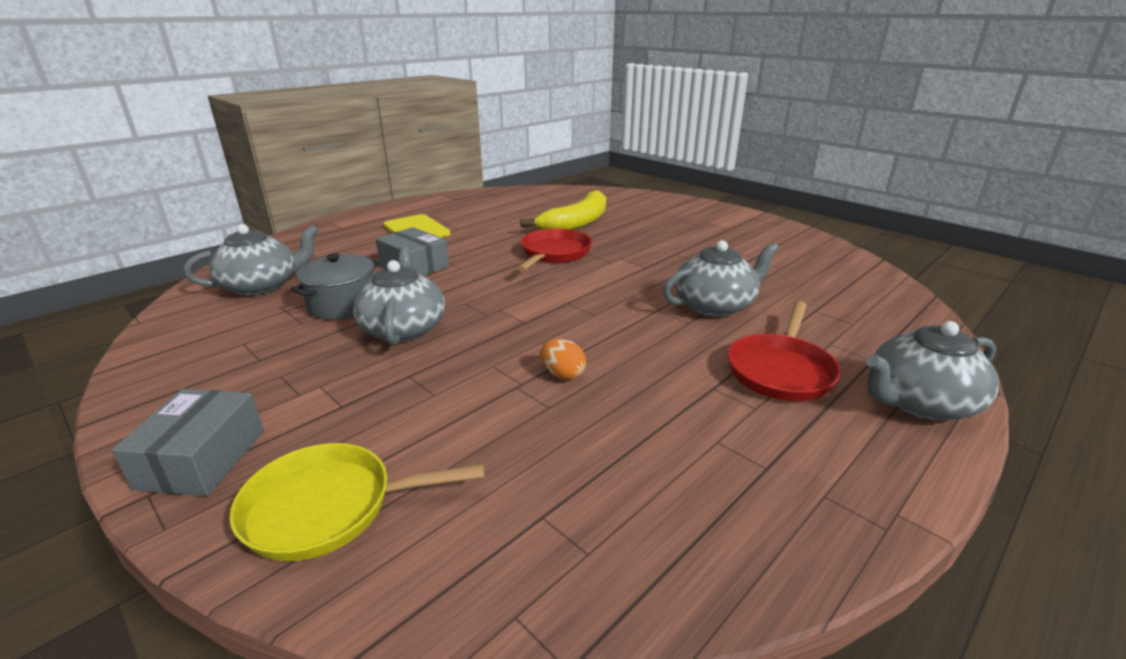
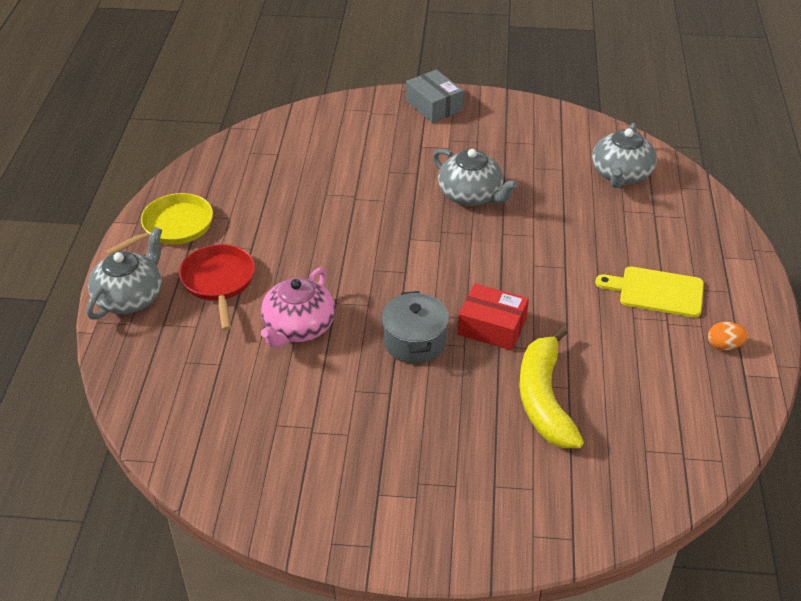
camera: 140 degrees right, 15 degrees up
(329, 507) = (358, 119): yellow pan -> yellow pan (173, 227)
(343, 304) = (540, 190): grey pot -> grey pot (414, 341)
(414, 266) = (568, 247): grey box -> none
(554, 254) = (492, 327): red pan -> red box
(563, 374) = (340, 214): orange egg -> orange egg (724, 345)
(715, 305) = (298, 327): grey teapot -> pink teapot

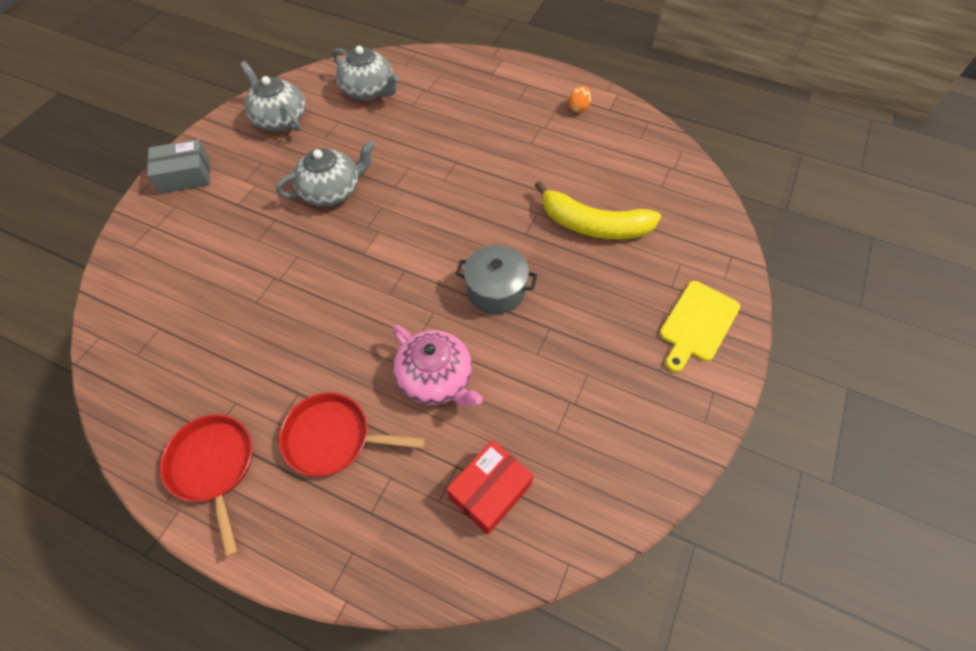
camera: 70 degrees left, 15 degrees up
(130, 297) = (308, 543): grey teapot -> grey teapot (279, 119)
(173, 227) = (214, 467): yellow pan -> red pan
(492, 327) = (502, 231): red box -> red box (490, 491)
(656, 291) = (509, 121): yellow cutting board -> yellow cutting board (697, 324)

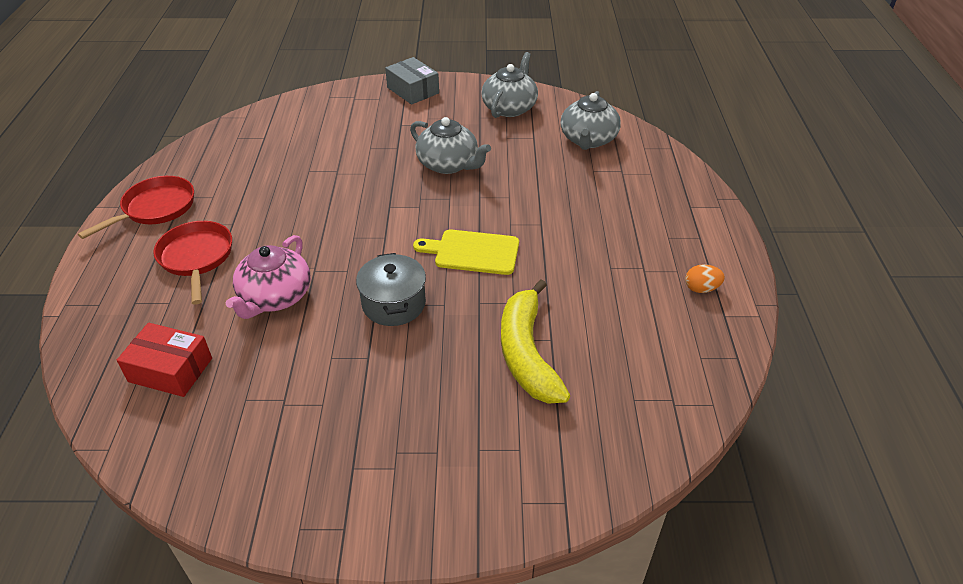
camera: 65 degrees right, 15 degrees down
(697, 324) = (435, 489): yellow cutting board -> yellow cutting board (472, 252)

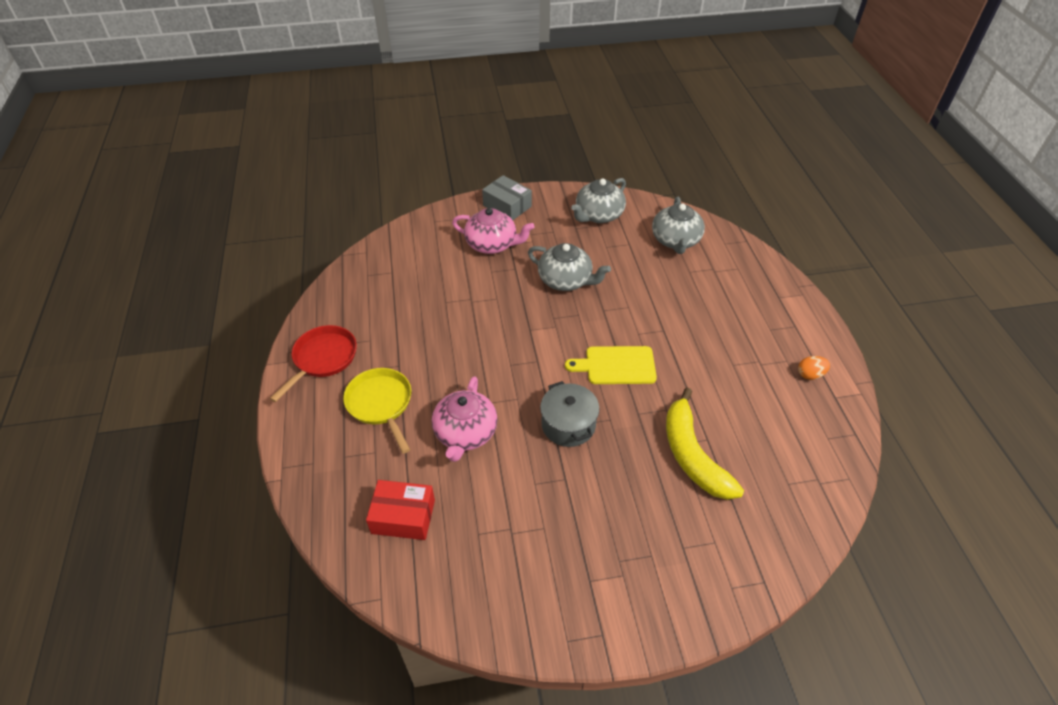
camera: 10 degrees left, 5 degrees up
(196, 258) = (381, 404): red pan -> yellow pan
(382, 123) = (492, 244): none -> pink teapot
(509, 108) = (598, 215): grey teapot -> grey teapot turned 150 degrees counterclockwise

